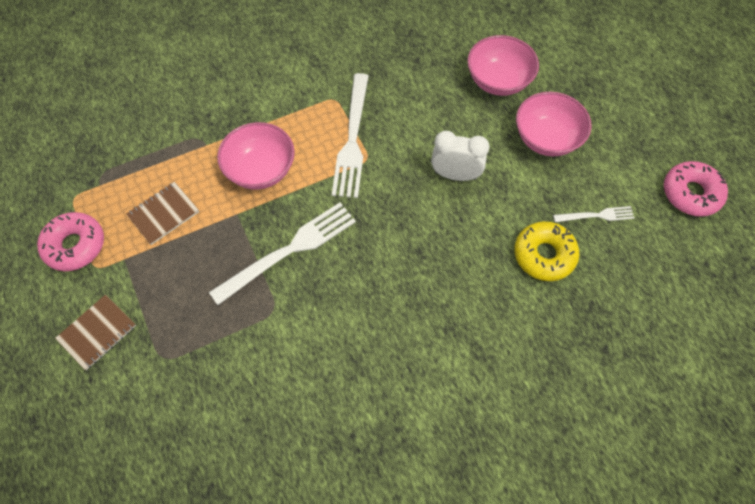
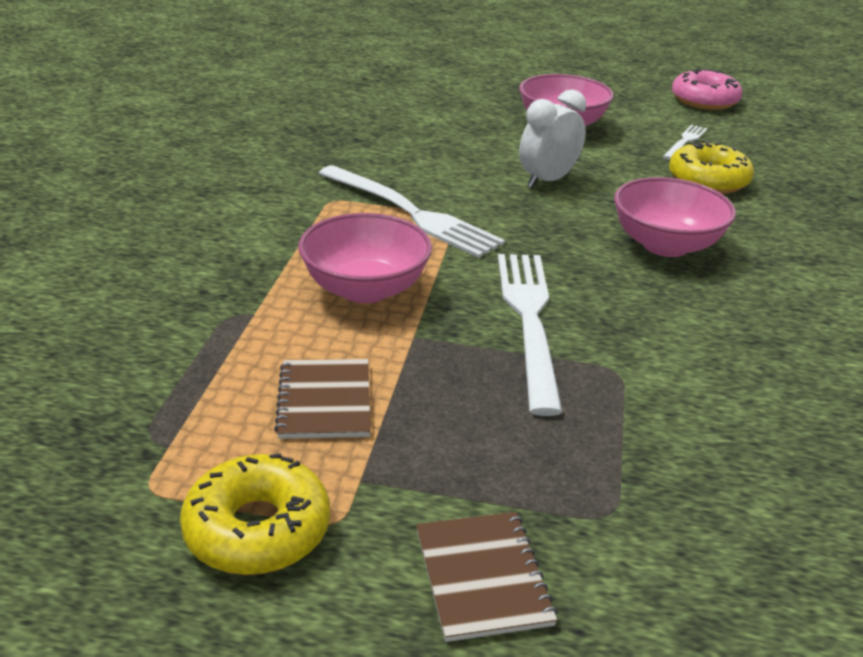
camera: 55 degrees left, 30 degrees down
(75, 245) = (257, 529): pink donut -> yellow donut
(498, 81) = (454, 117): pink bowl -> pink bowl (665, 245)

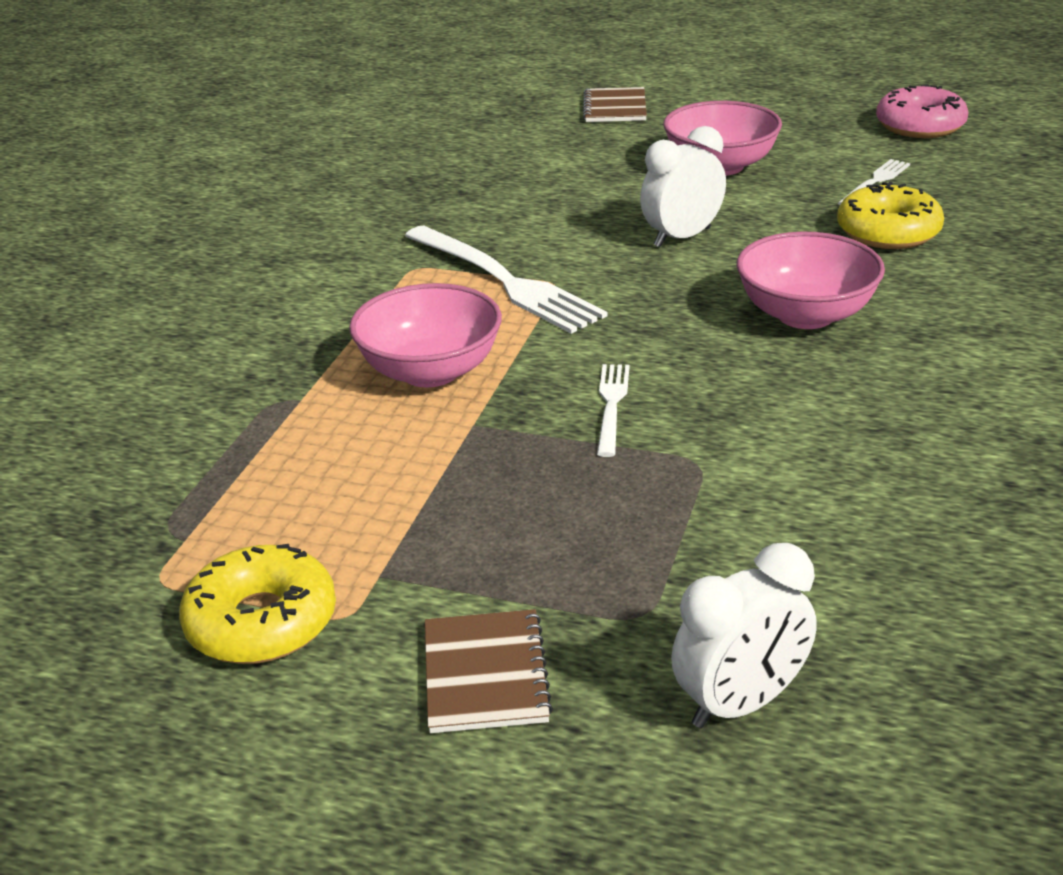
camera: 10 degrees right, 0 degrees up
(325, 401) = (359, 494): brown notebook -> brown notebook (615, 107)
(529, 320) = (611, 405): white fork -> white fork, size x0.51
(722, 600) = (740, 703): none -> white clock

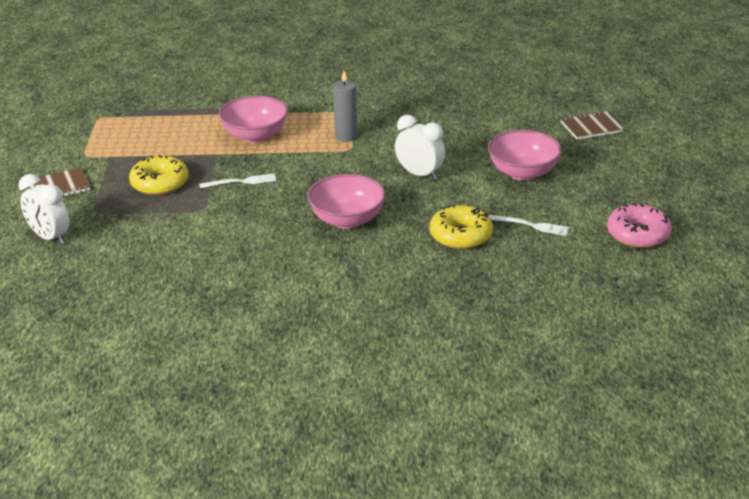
camera: 70 degrees right, 0 degrees up
(262, 622) = (80, 141): yellow donut -> yellow donut (160, 183)
(505, 281) = (346, 136): white fork -> grey candle

